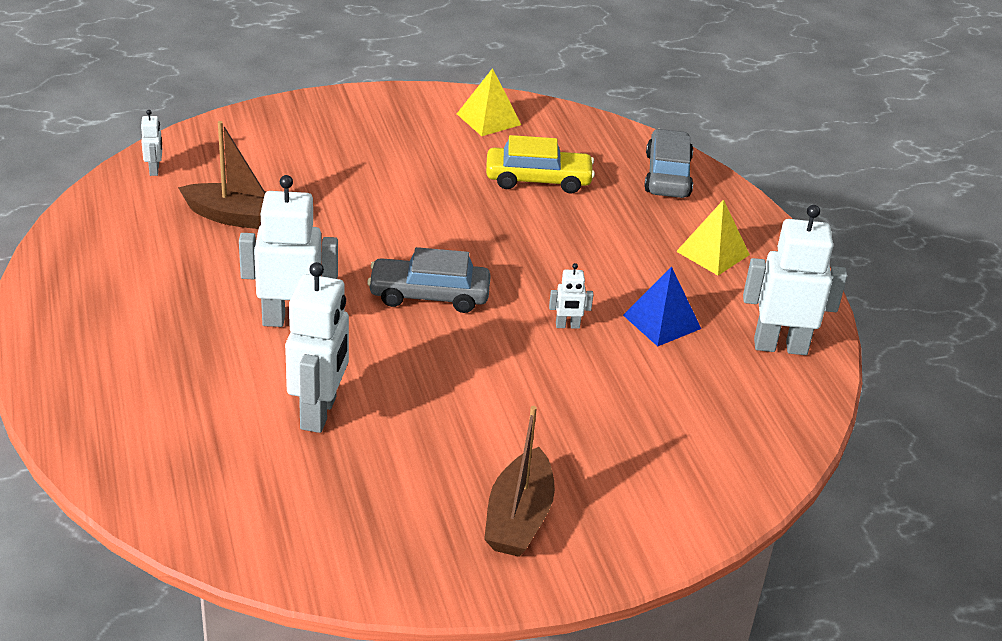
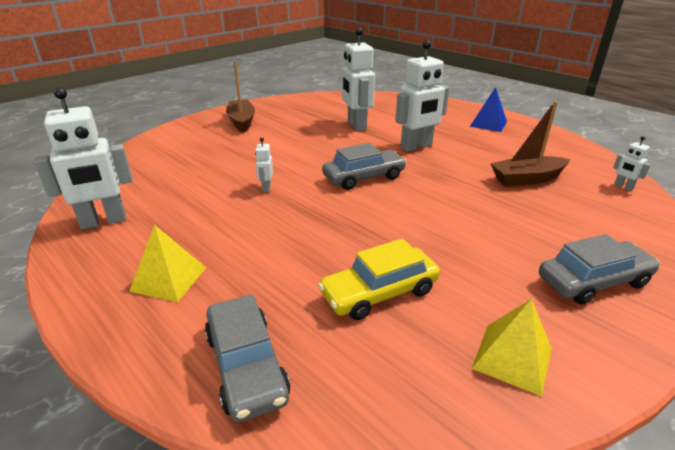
camera: 155 degrees right, 5 degrees down
(360, 127) = (593, 281): none -> grey car
(567, 326) = (266, 188): white robot -> white robot turned 60 degrees counterclockwise
(661, 322) = (201, 209): blue pyramid -> blue pyramid (488, 124)

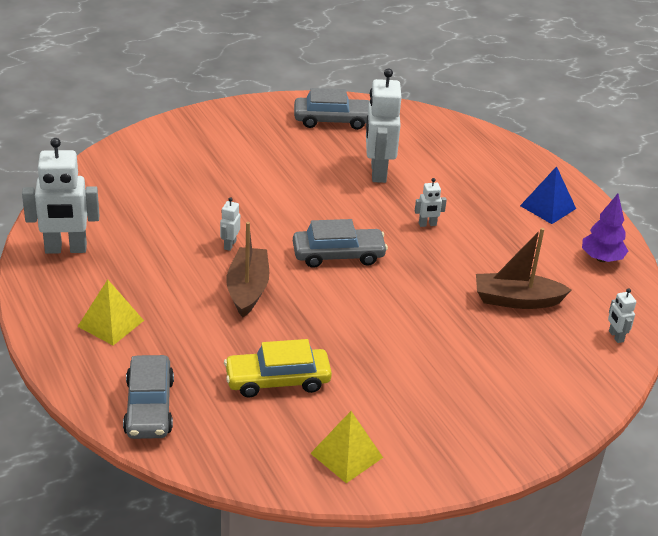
camera: 15 degrees right, 5 degrees up
(242, 121) = (242, 134): brown boat -> brown boat (248, 289)
(416, 147) = (427, 224): white robot -> white robot, size x0.45
(554, 143) = (601, 258): none -> purple tree
(593, 281) = (471, 420): grey car -> grey car (333, 120)

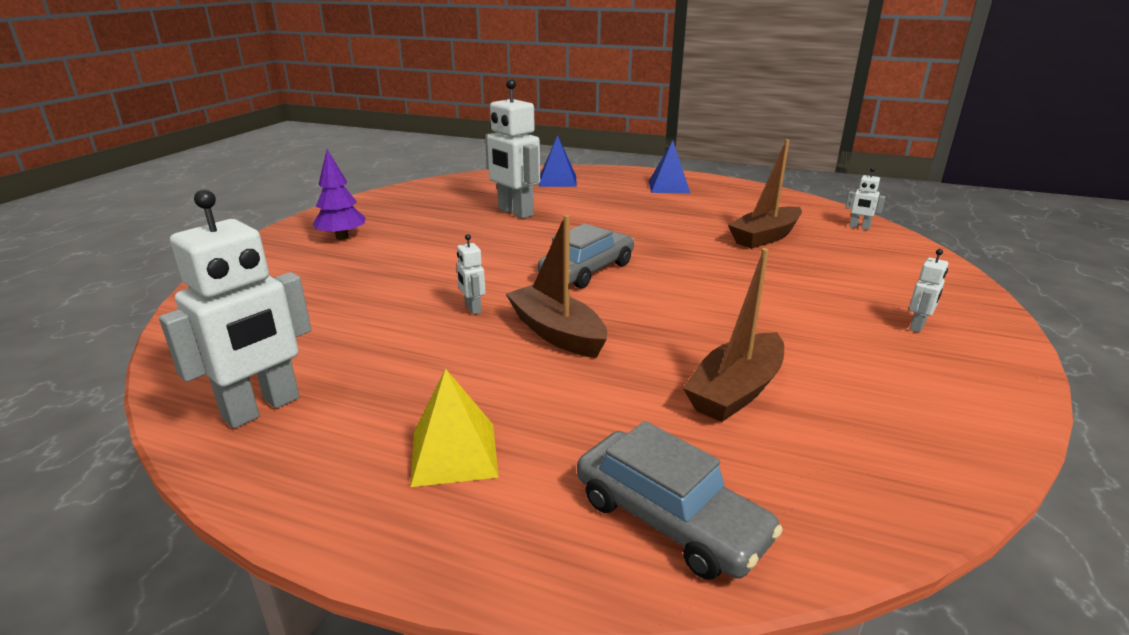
camera: 40 degrees left, 10 degrees down
(277, 380) = (735, 391): yellow car -> brown boat
(333, 120) = (419, 199): grey car -> none
(346, 455) = (925, 414): yellow pyramid -> none
(427, 224) = (614, 224): white robot -> white robot (917, 326)
(468, 151) = (557, 181): none -> blue pyramid
(601, 258) = (756, 196): purple tree -> purple tree (342, 237)

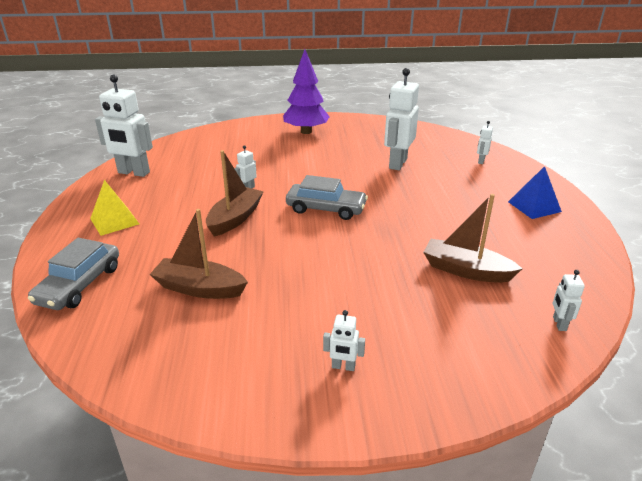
camera: 65 degrees right, 5 degrees up
(342, 237) = (306, 132): purple tree -> purple tree, size x1.52
(557, 181) = (481, 161): blue pyramid -> white robot

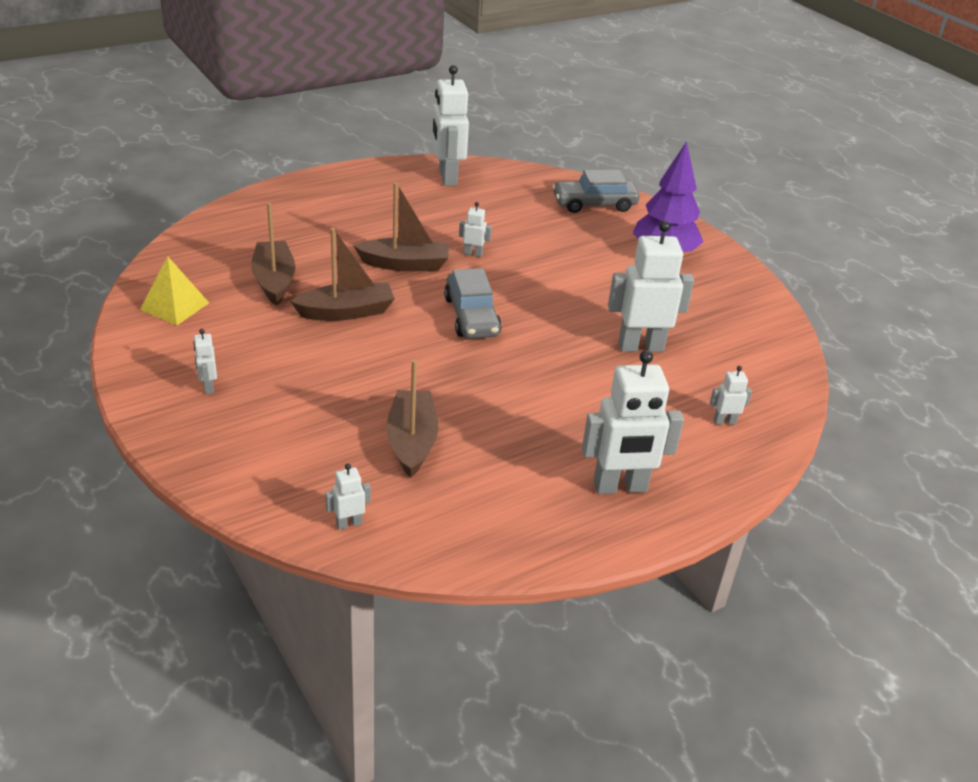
camera: 60 degrees right, 5 degrees up
(79, 285) = (244, 222): grey car -> grey car (594, 204)
(114, 221) = (349, 201): yellow pyramid -> yellow pyramid (174, 306)
(279, 261) = (346, 312): none -> brown boat
(534, 206) = (620, 487): blue pyramid -> white robot

